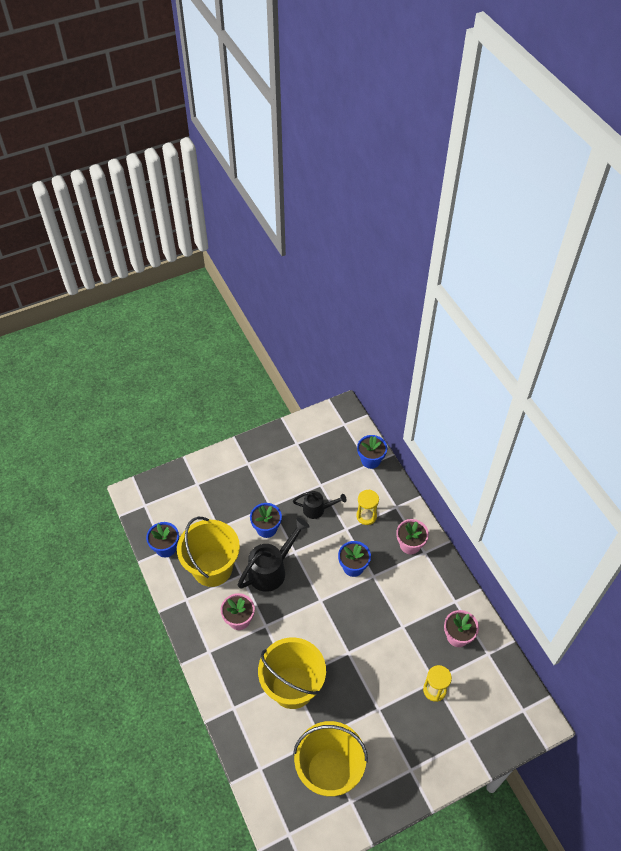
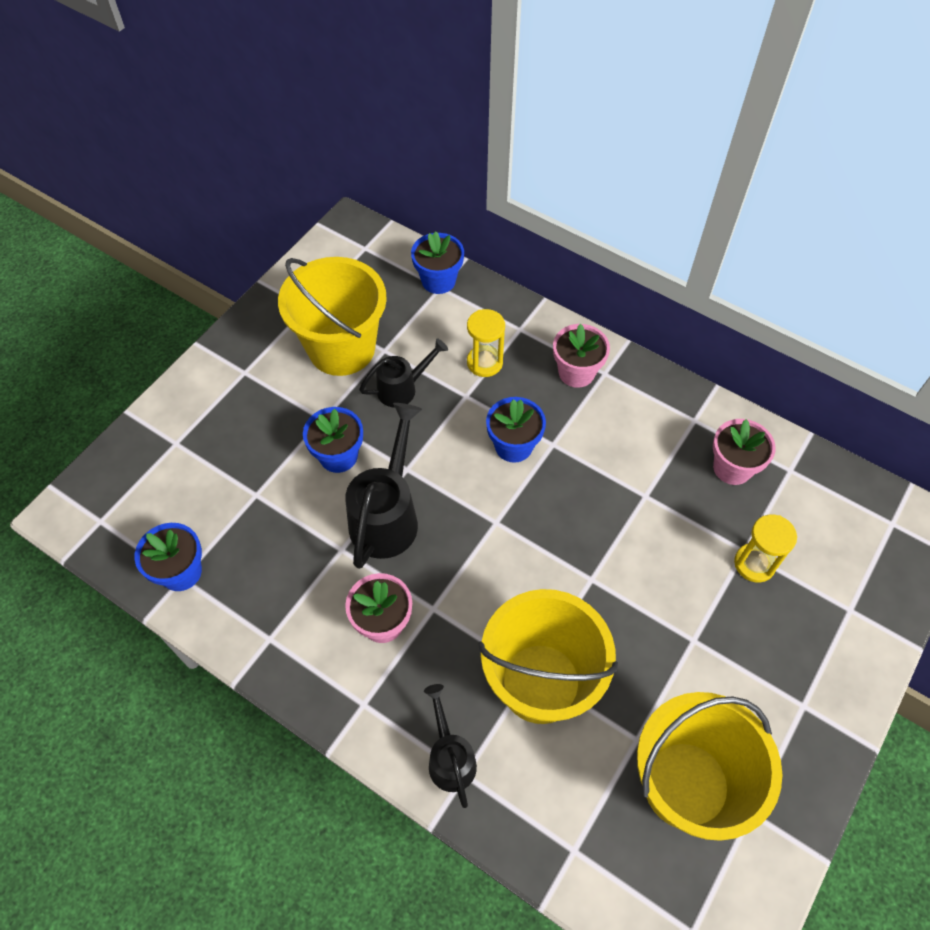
camera: 30 degrees left, 5 degrees up
(212, 568) = (285, 564): yellow bucket -> yellow bucket (341, 348)
(231, 697) = (450, 758): none -> black watering can

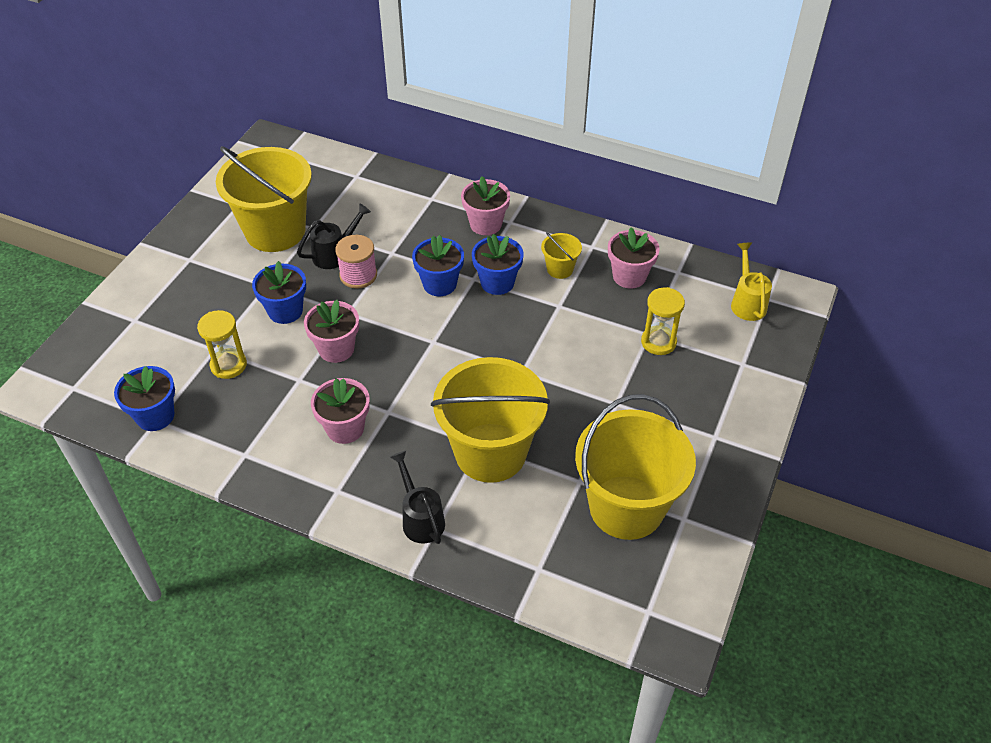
camera: 10 degrees left, 10 degrees down
(387, 515) = (336, 349): black watering can -> pink flower pot
(424, 420) = (358, 275): none -> pink spool
(438, 280) = (354, 171): blue flower pot -> blue flower pot (497, 282)
(484, 362) = (404, 226): yellow hourglass -> yellow hourglass (228, 365)
(653, 446) = (560, 269): none -> yellow bucket
(867, 525) = (747, 302): none -> yellow watering can

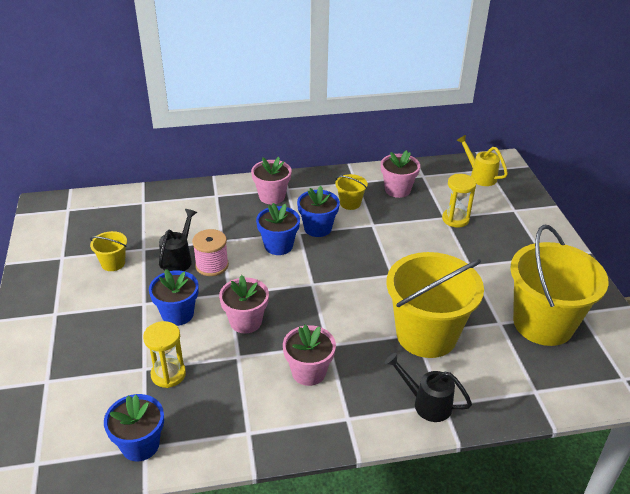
camera: 35 degrees left, 10 degrees down
(275, 231) = (113, 263): yellow bucket -> yellow bucket, size x0.43

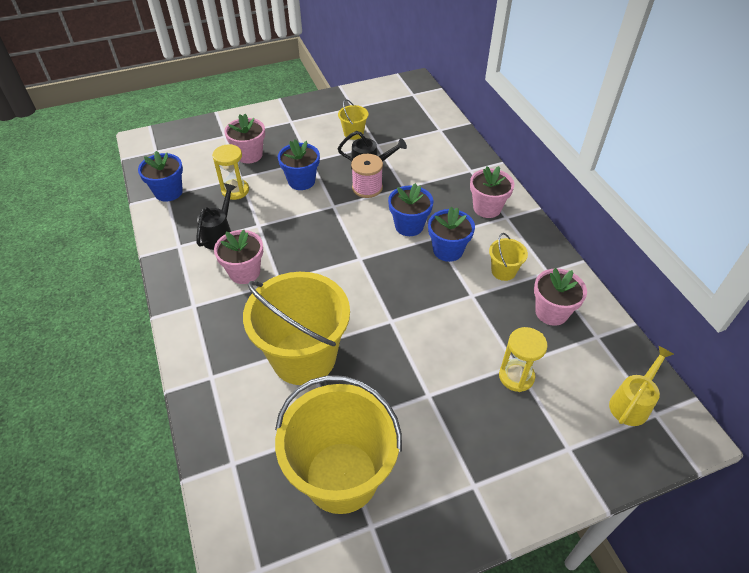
camera: 80 degrees right, 10 degrees up
(245, 321) = (300, 222): pink flower pot -> pink flower pot (249, 155)
(426, 403) = (212, 363): black watering can -> black watering can (220, 234)

